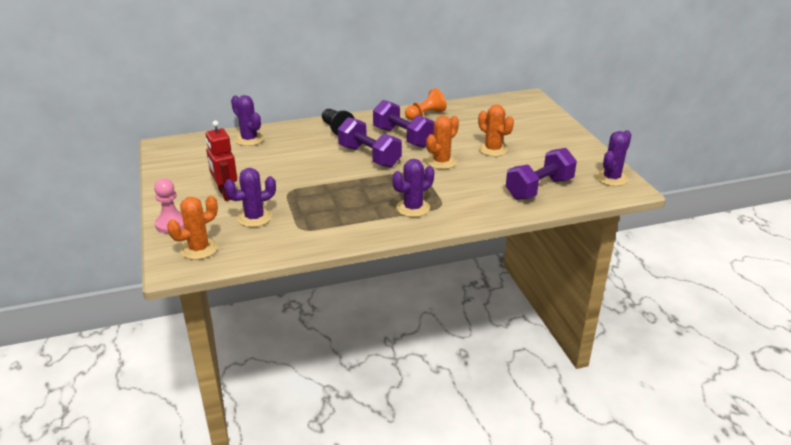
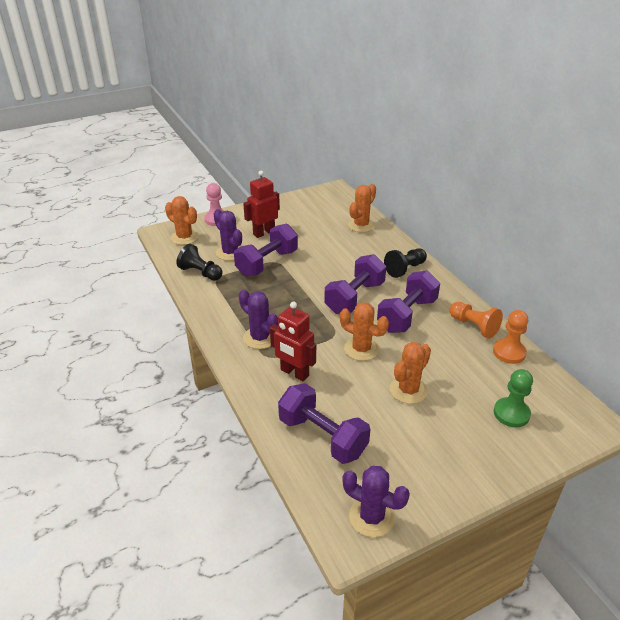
camera: 80 degrees right, 5 degrees up
(249, 139) = (361, 225): purple cactus -> orange cactus
(285, 239) = (200, 273): none -> black pawn
(289, 196) = (267, 263): none -> purple dumbbell
(458, 108) = (509, 352): none -> orange pawn
(465, 194) = (294, 373): none -> red robot
(520, 119) = (511, 413): none -> green pawn

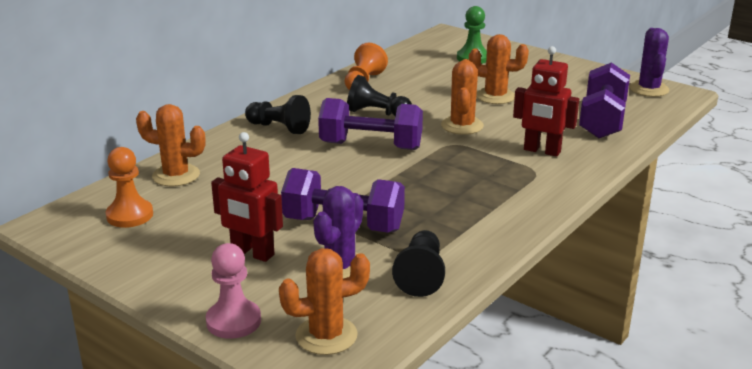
camera: 115 degrees left, 10 degrees down
(184, 237) = (326, 336): orange cactus -> orange cactus turned 60 degrees clockwise
(260, 338) = (511, 184): purple cactus -> none
(294, 373) = (542, 151): red robot -> red robot turned 105 degrees clockwise
(407, 315) = (377, 113): purple dumbbell -> black pawn
(509, 352) = (390, 65): orange pawn -> orange pawn (130, 215)

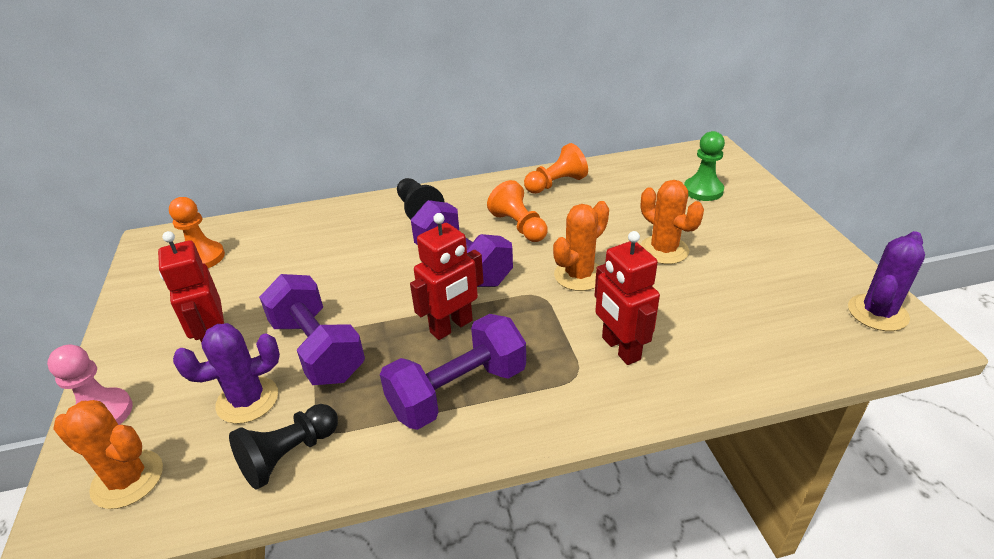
camera: 40 degrees right, 10 degrees up
(176, 175) = (283, 231): orange cactus -> none
(377, 113) = (519, 226): black pawn -> orange pawn
(420, 179) = (451, 327): none -> red robot
(602, 120) = (751, 336): purple dumbbell -> purple dumbbell (458, 391)

